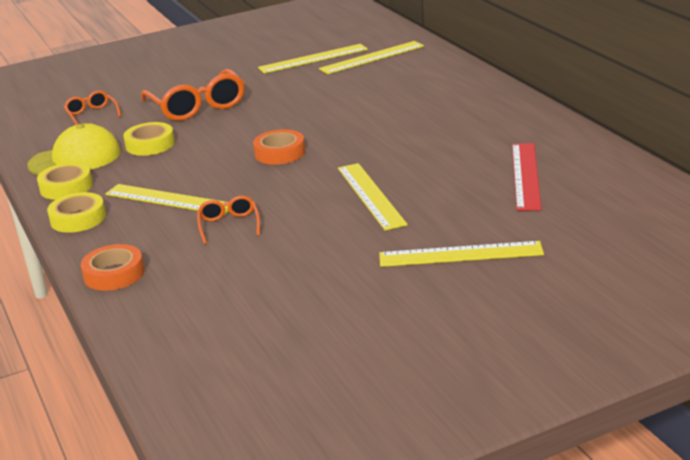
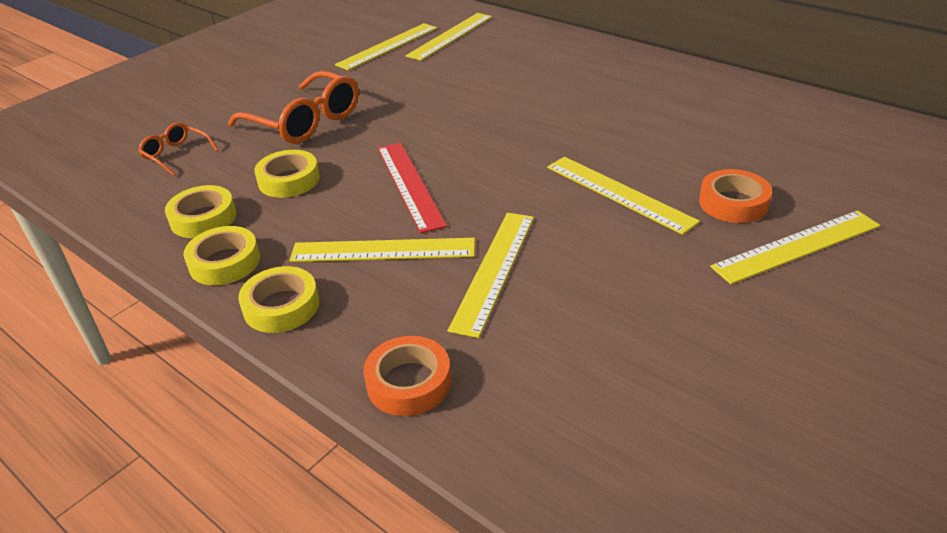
camera: 25 degrees left, 10 degrees up
(75, 158) = (203, 218): yellow cap -> yellow tape
(229, 225) = (494, 270): orange glasses -> yellow ruler
(280, 153) = (460, 161): orange tape -> orange tape (733, 203)
(526, 176) = (751, 137): red ruler -> red ruler (410, 185)

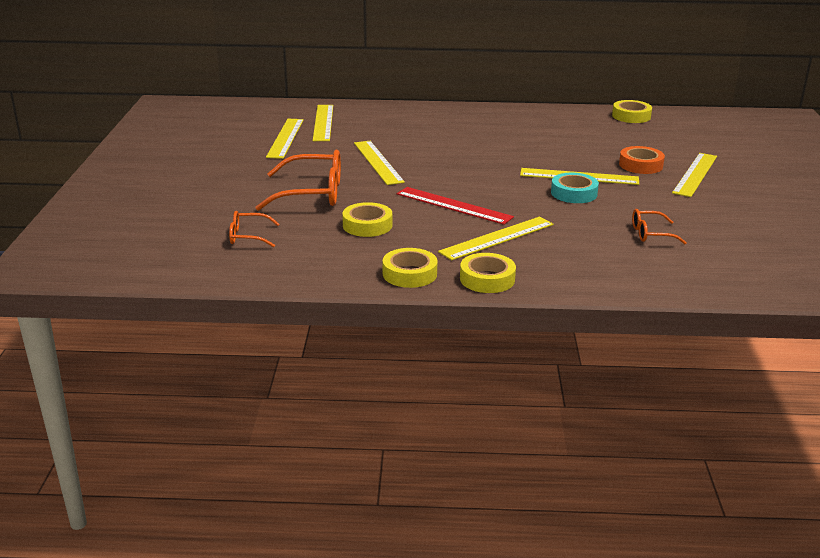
camera: 40 degrees left, 10 degrees down
(203, 218) = (347, 260): yellow tape -> yellow tape (631, 116)
(409, 382) = (614, 281): orange tape -> none
(494, 270) = (573, 227): yellow ruler -> yellow ruler (378, 162)
(573, 217) = (574, 193): none -> turquoise tape
(576, 325) = (651, 234): none -> orange glasses

